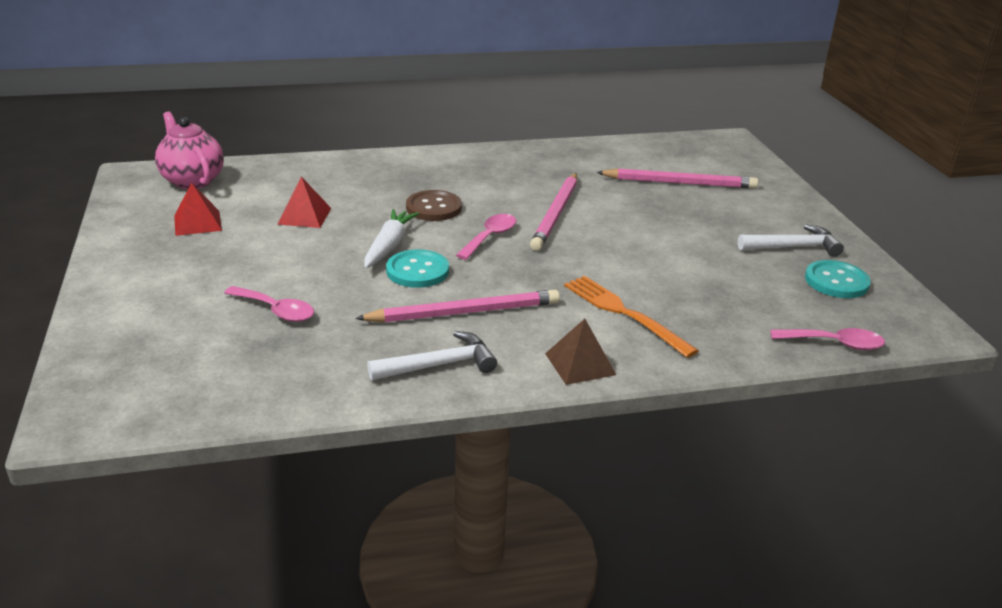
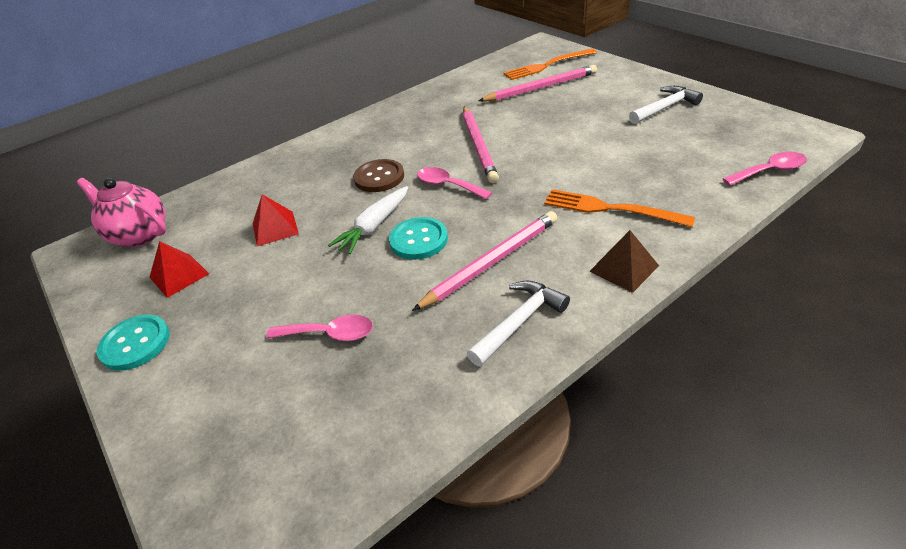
camera: 20 degrees left, 10 degrees up
(389, 246) = (374, 226): white carrot -> white carrot turned 135 degrees counterclockwise
(490, 237) = (448, 185): pink spoon -> pink spoon turned 60 degrees counterclockwise
(710, 164) = (546, 66): none -> orange fork
(836, 281) = (718, 122): turquoise button -> turquoise button (135, 344)

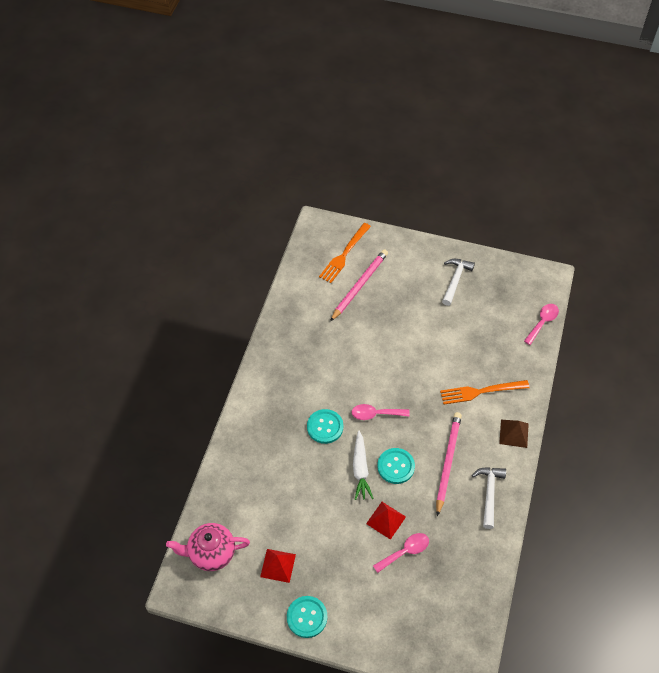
camera: 40 degrees left, 15 degrees up
(275, 228) = (299, 501): red pyramid -> red pyramid (386, 520)
(379, 177) = (325, 427): brown button -> turquoise button
(479, 146) = (365, 368): pink pencil -> none

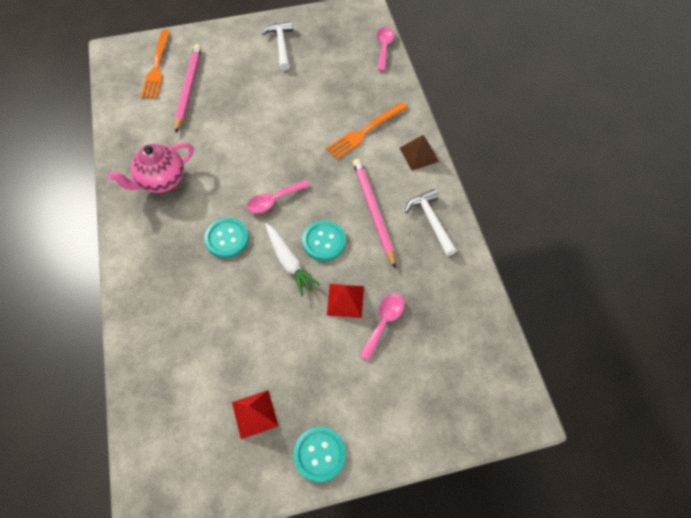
camera: 30 degrees left, 5 degrees up
(211, 553) = (167, 444): pink teapot -> pink teapot (161, 180)

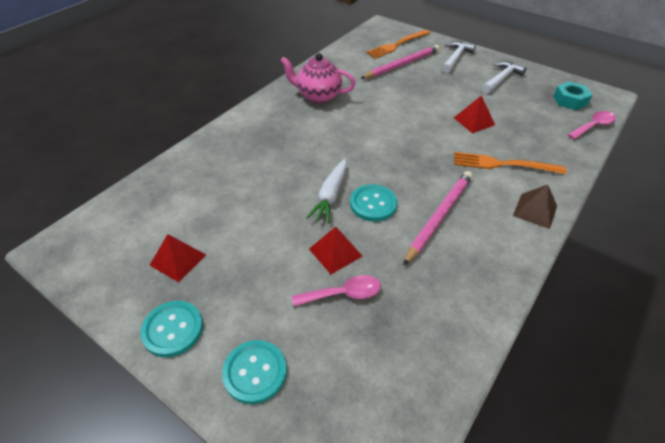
camera: 50 degrees right, 15 degrees down
(227, 238) = (311, 151): turquoise button -> turquoise button (255, 372)
(274, 200) = (372, 154): pink spoon -> none
(307, 106) = (474, 121): none -> red pyramid
(348, 33) = (570, 100): none -> turquoise nut
(431, 221) = (484, 263): white hammer -> white hammer (455, 58)

